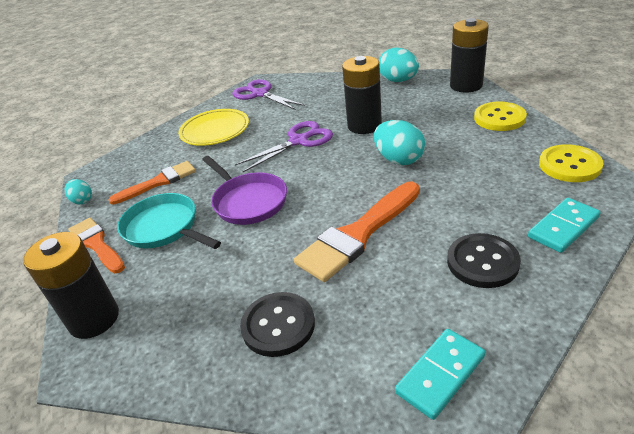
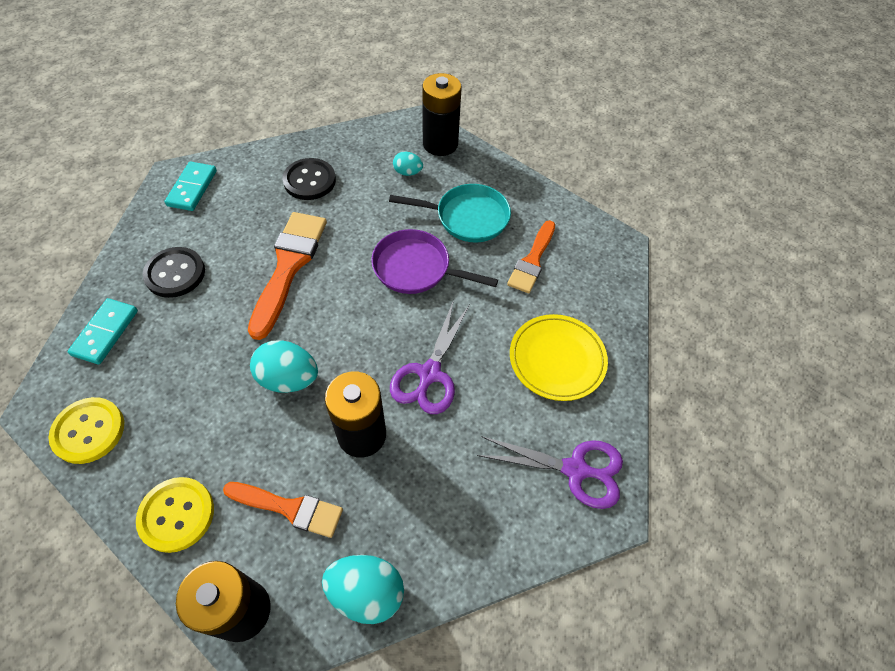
camera: 140 degrees right, 20 degrees up
(82, 200) = (582, 217): turquoise egg -> turquoise egg (408, 172)
(96, 244) = (508, 186): orange brush -> orange brush (289, 508)

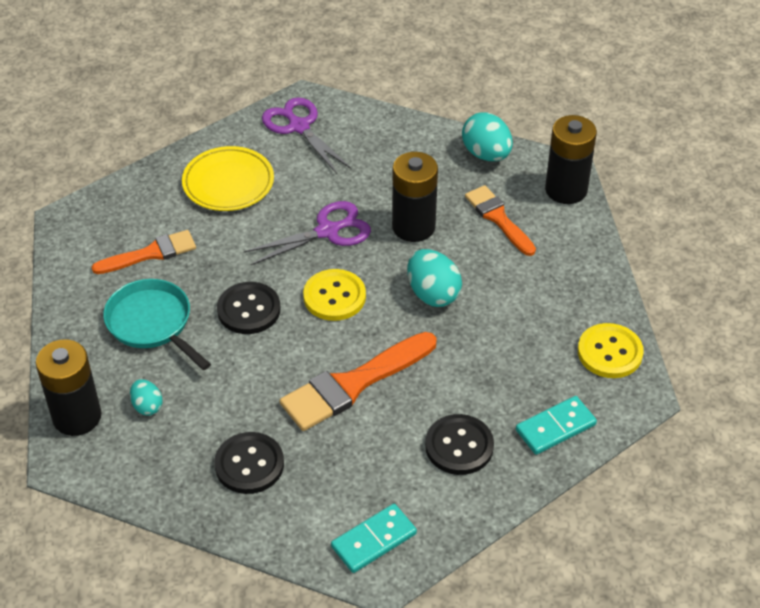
camera: 135 degrees left, 10 degrees down
(177, 515) = (575, 260): yellow button -> yellow button (334, 297)
(416, 268) = (249, 310): purple pan -> black button

